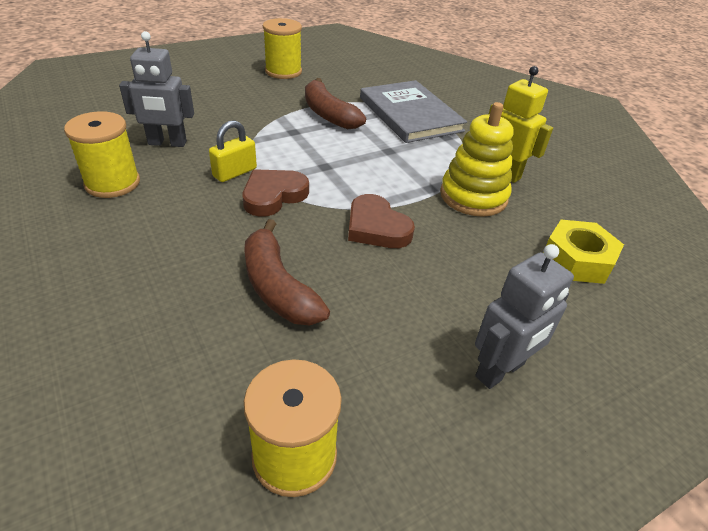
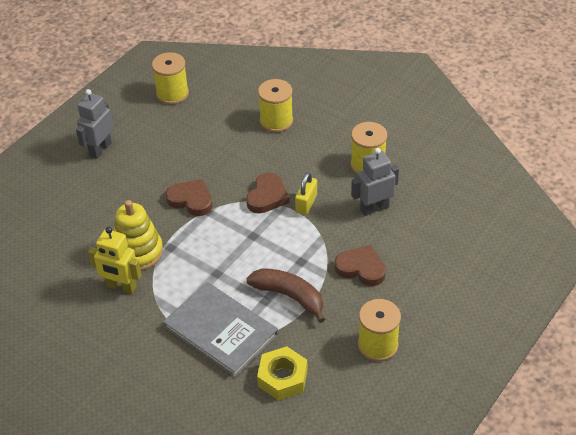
camera: 160 degrees right, 5 degrees up
(154, 293) = (276, 121): none -> yellow spool
(242, 109) = (361, 268): none -> brown heart
(278, 287) = (222, 145): brown banana -> none
(577, 260) = (62, 227): yellow nut -> yellow nut (282, 378)

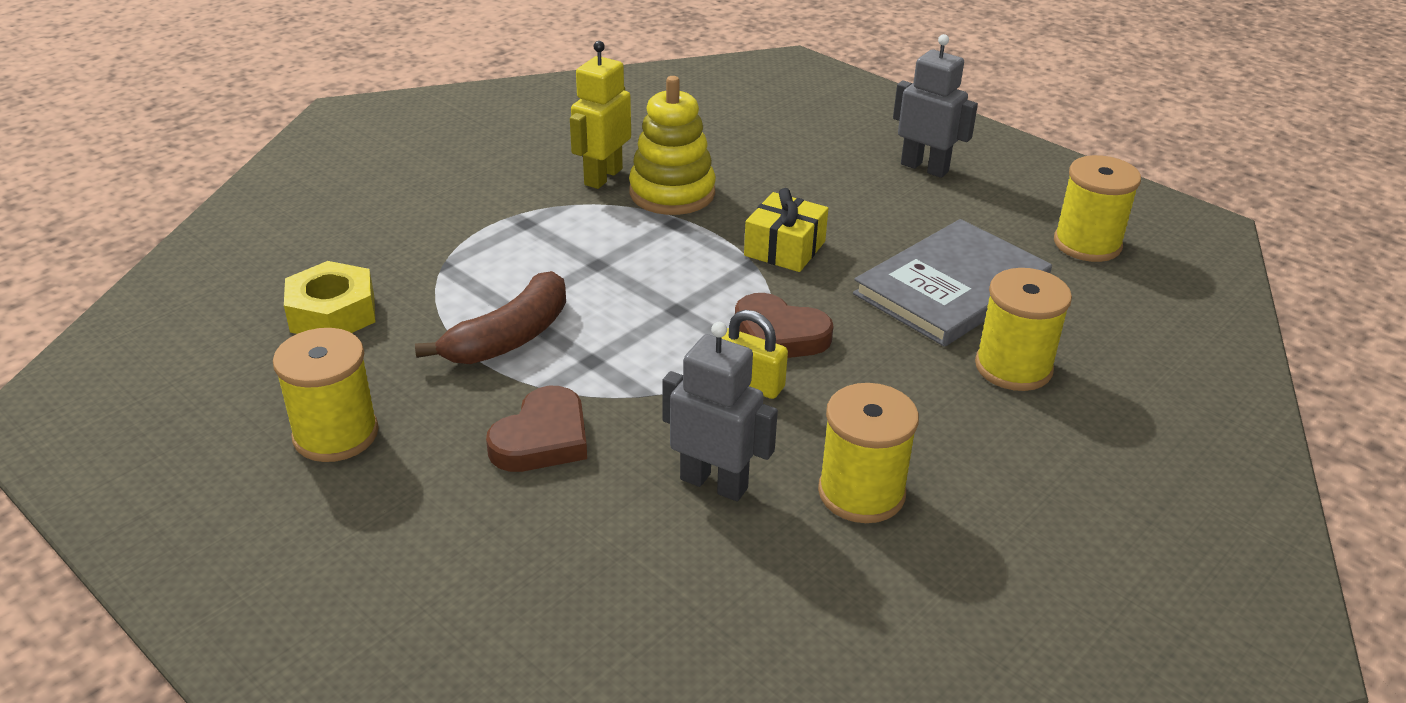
camera: 95 degrees right, 10 degrees down
(191, 200) = (784, 248): brown heart -> yellow gift
(221, 331) = (467, 259): grey book -> grey book (951, 287)
(374, 208) = (714, 483): grey robot -> grey robot turned 45 degrees counterclockwise

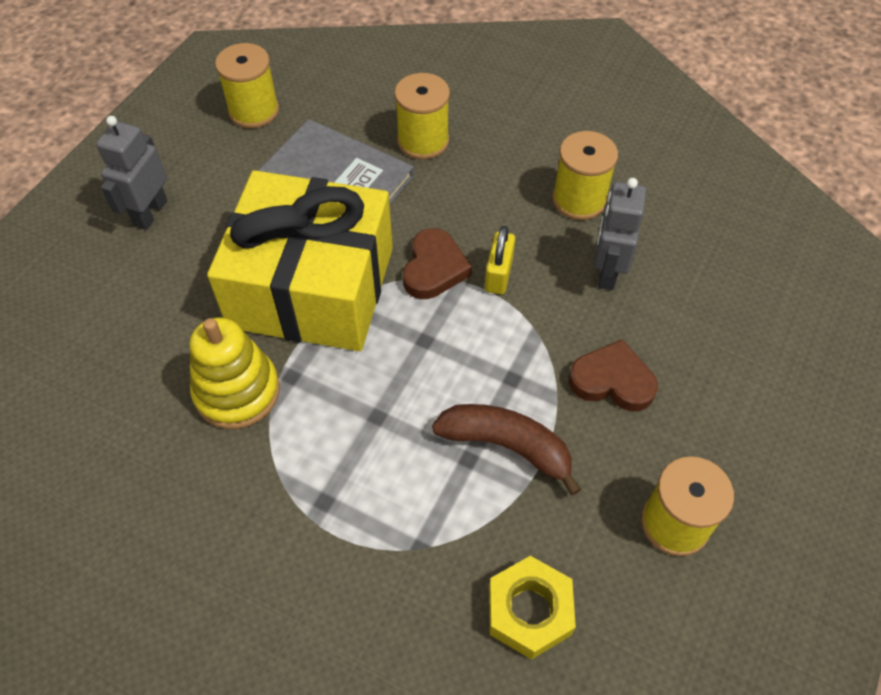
camera: 105 degrees left, 20 degrees up
(603, 177) = (217, 461): yellow robot -> none
(784, 248) = (312, 287): yellow gift -> yellow gift, size x2.46

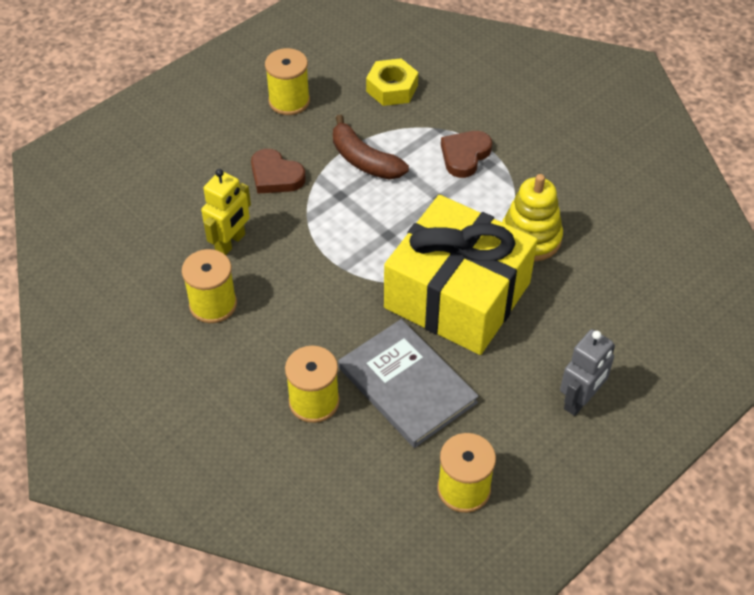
camera: 160 degrees left, 5 degrees down
(434, 268) = (358, 282): brown heart -> brown heart (464, 155)
(498, 274) = (311, 264): yellow padlock -> none
(607, 272) = (230, 243): grey robot -> yellow robot

